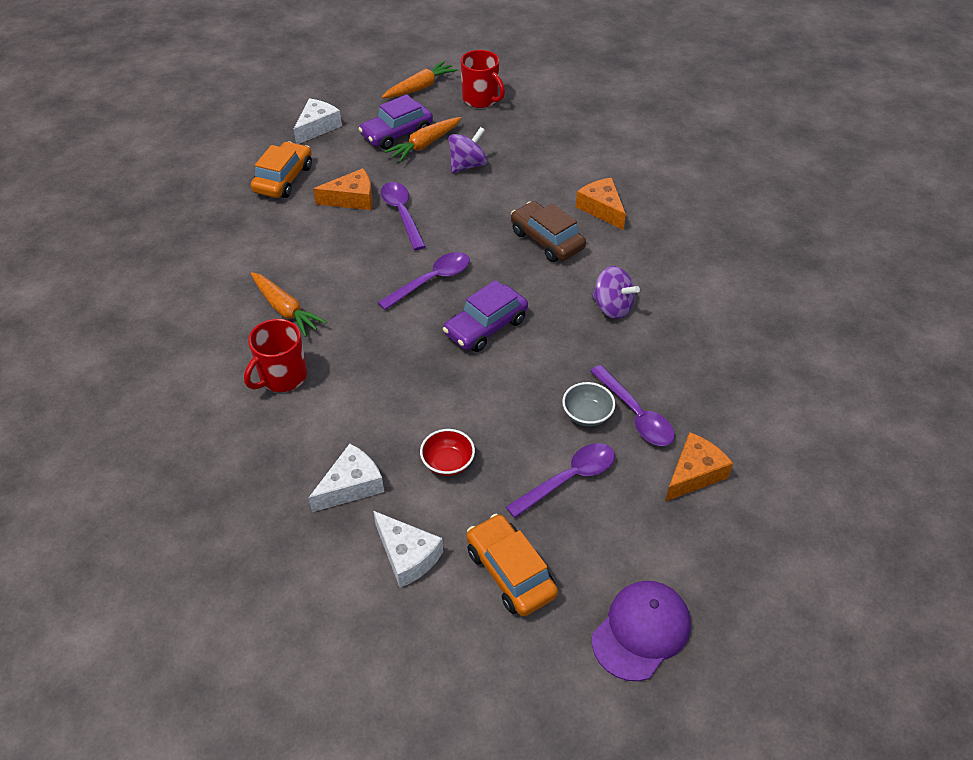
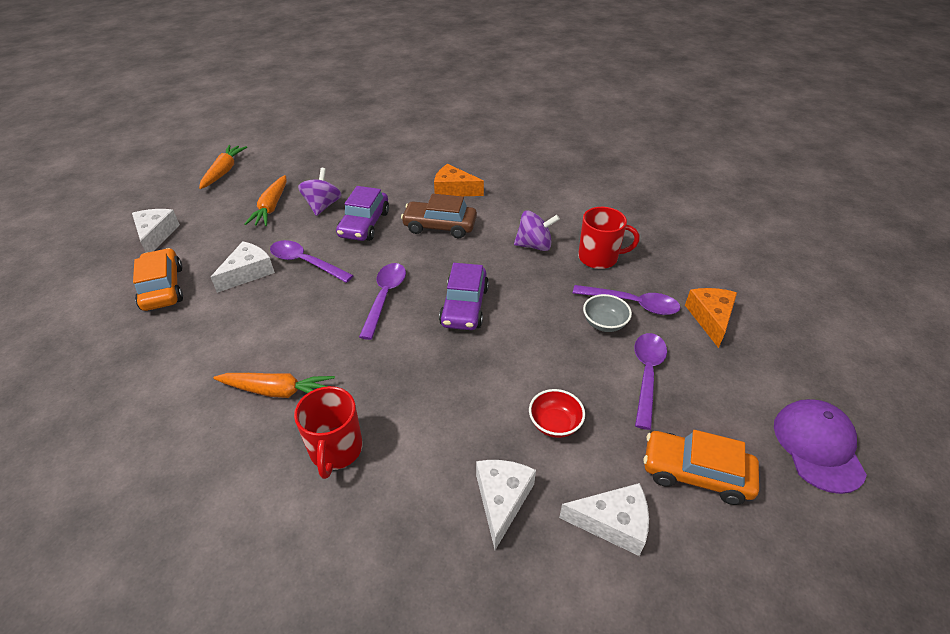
camera: 40 degrees left, 5 degrees down
(352, 199) = (248, 272): orange cheese -> white cheese
(397, 133) = (238, 209): purple car -> purple car (364, 224)
(481, 99) = (284, 160): red mug -> red mug (599, 258)

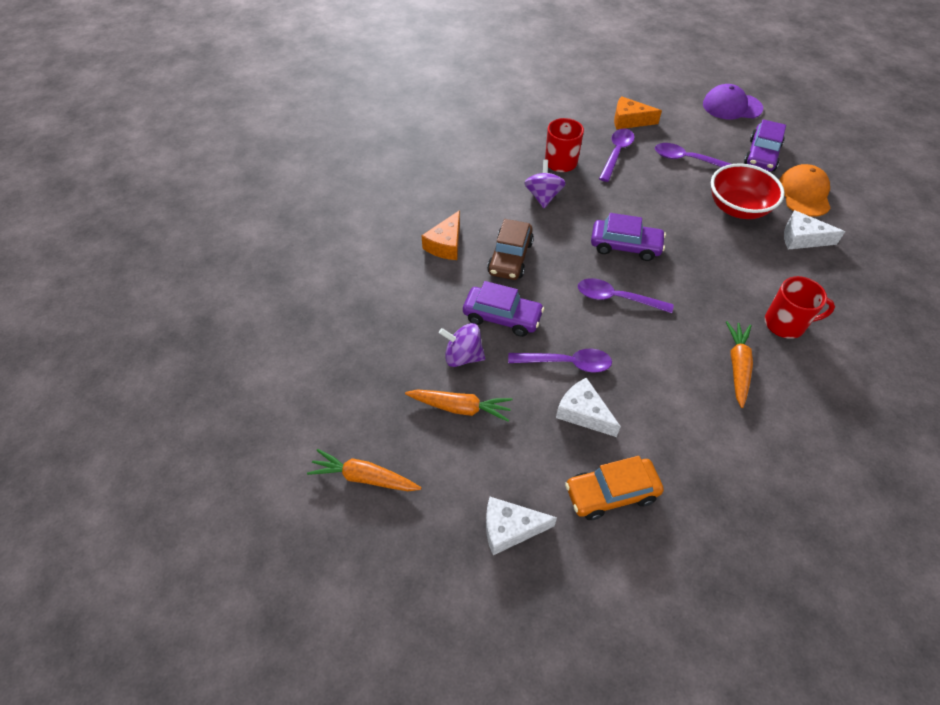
camera: 85 degrees left, 10 degrees up
(305, 262) = (566, 363): purple spoon -> purple spoon turned 120 degrees counterclockwise
(554, 424) = (738, 208): red bowl -> red bowl, size x1.87
(604, 323) = (639, 171): grey bowl -> none
(613, 523) = (804, 193): white cheese -> orange cap
(695, 473) = (761, 155): orange car -> purple car

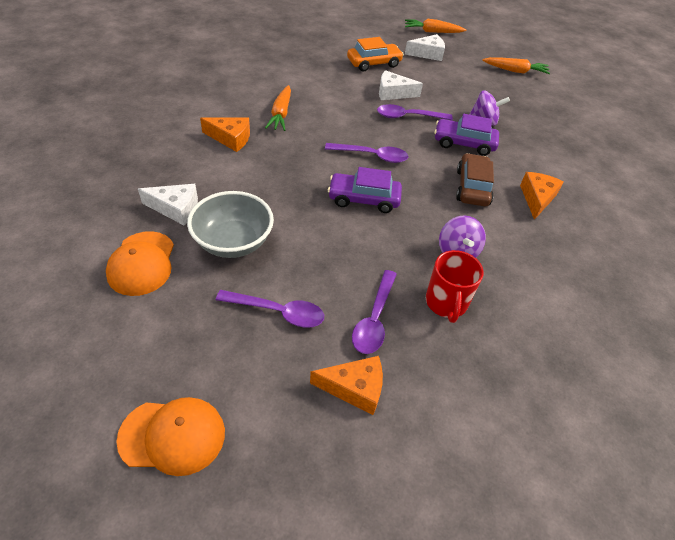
camera: 170 degrees right, 5 degrees down
(460, 408) = (474, 96): orange carrot -> orange carrot (432, 32)
(583, 413) = (393, 93): white cheese -> white cheese turned 150 degrees clockwise
(732, 106) = (172, 436): purple cap -> orange cap
(738, 208) = (233, 242): red bowl -> grey bowl
(761, 155) = (168, 324): purple car -> none
(785, 324) = (231, 138): red mug -> orange cheese

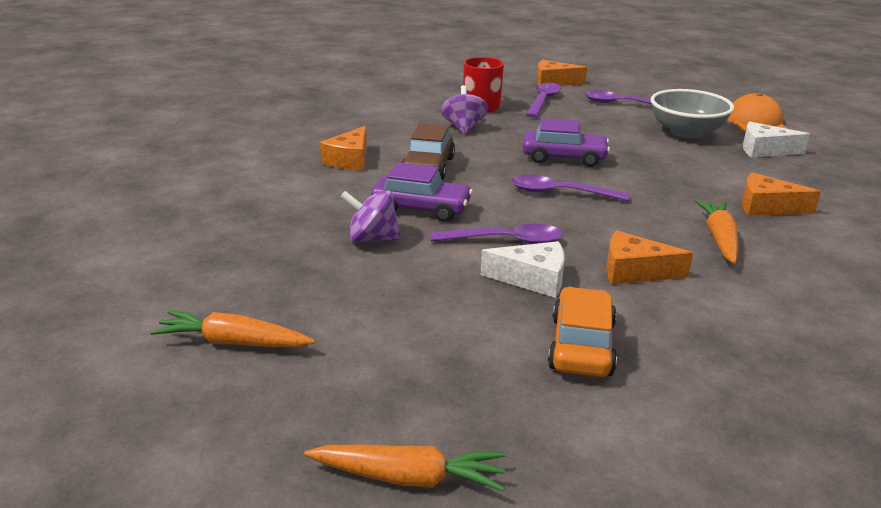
camera: 175 degrees left, 20 degrees down
(172, 436) = (661, 73): orange cap -> none
(339, 95) = (634, 271): none -> orange cheese
(374, 63) = (581, 346): orange car -> orange car turned 120 degrees clockwise
(428, 54) = (443, 383): white cheese -> none

